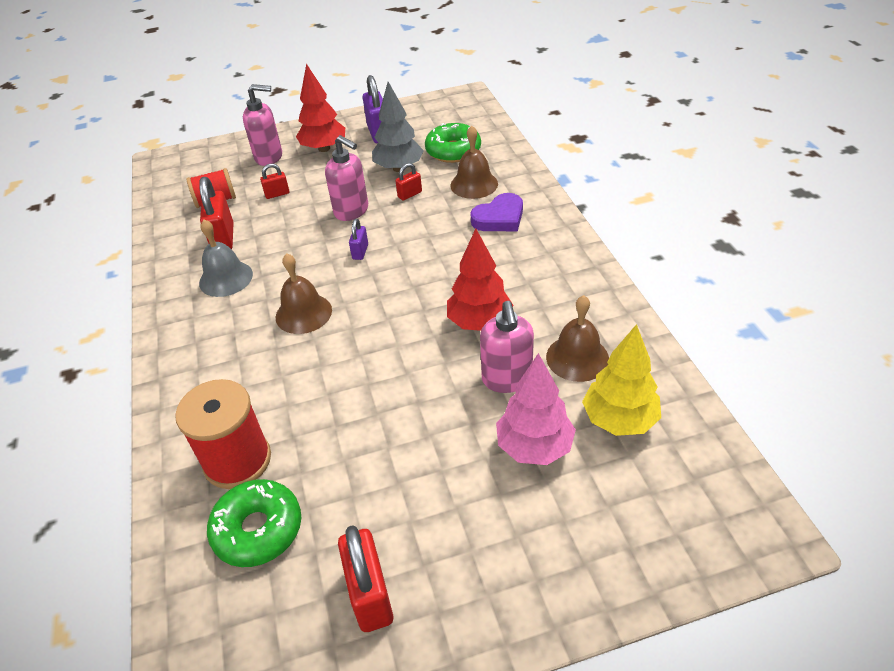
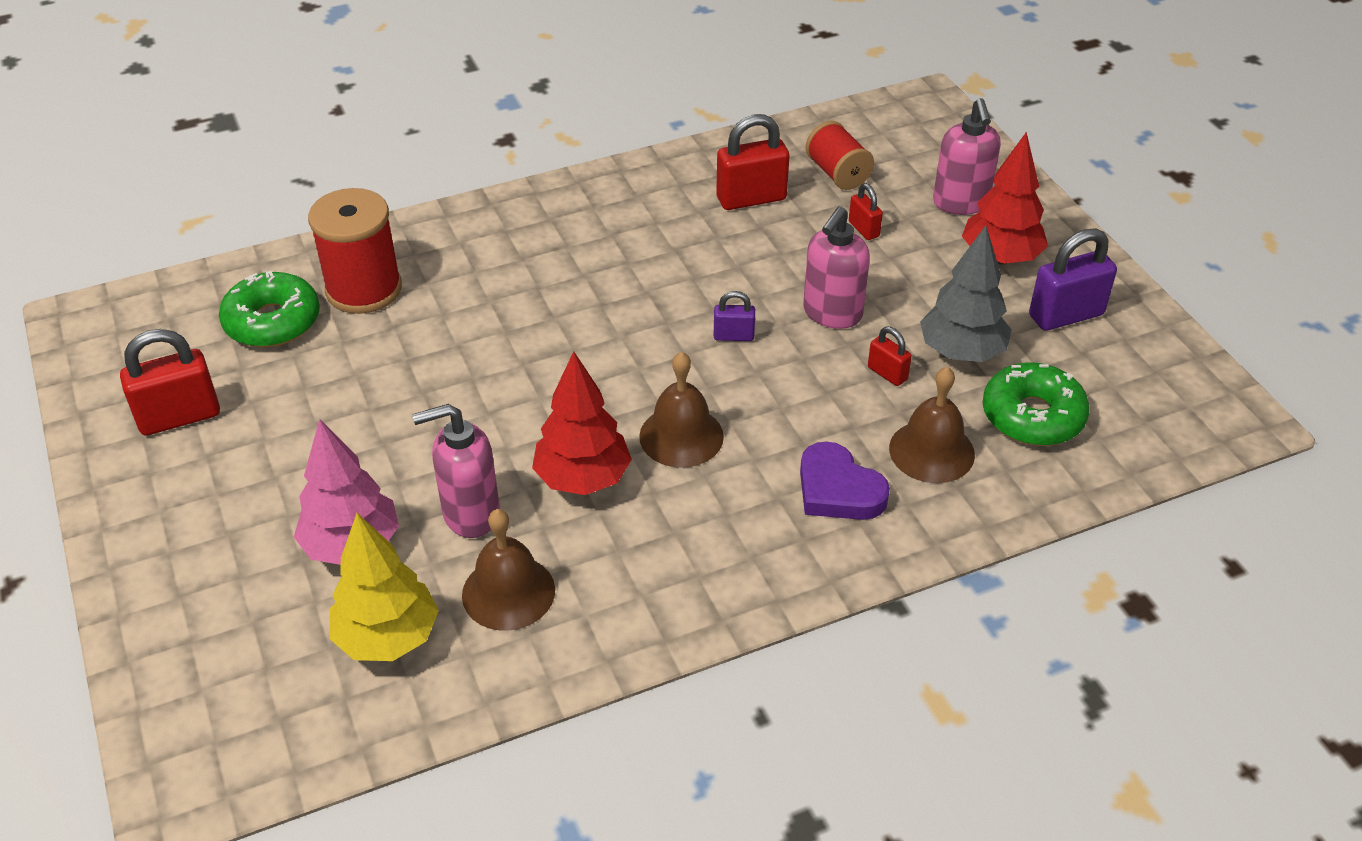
camera: 80 degrees right, 0 degrees up
(226, 278) = (667, 218): grey bell -> none
(303, 313) = (600, 300): brown bell -> brown bell (681, 436)

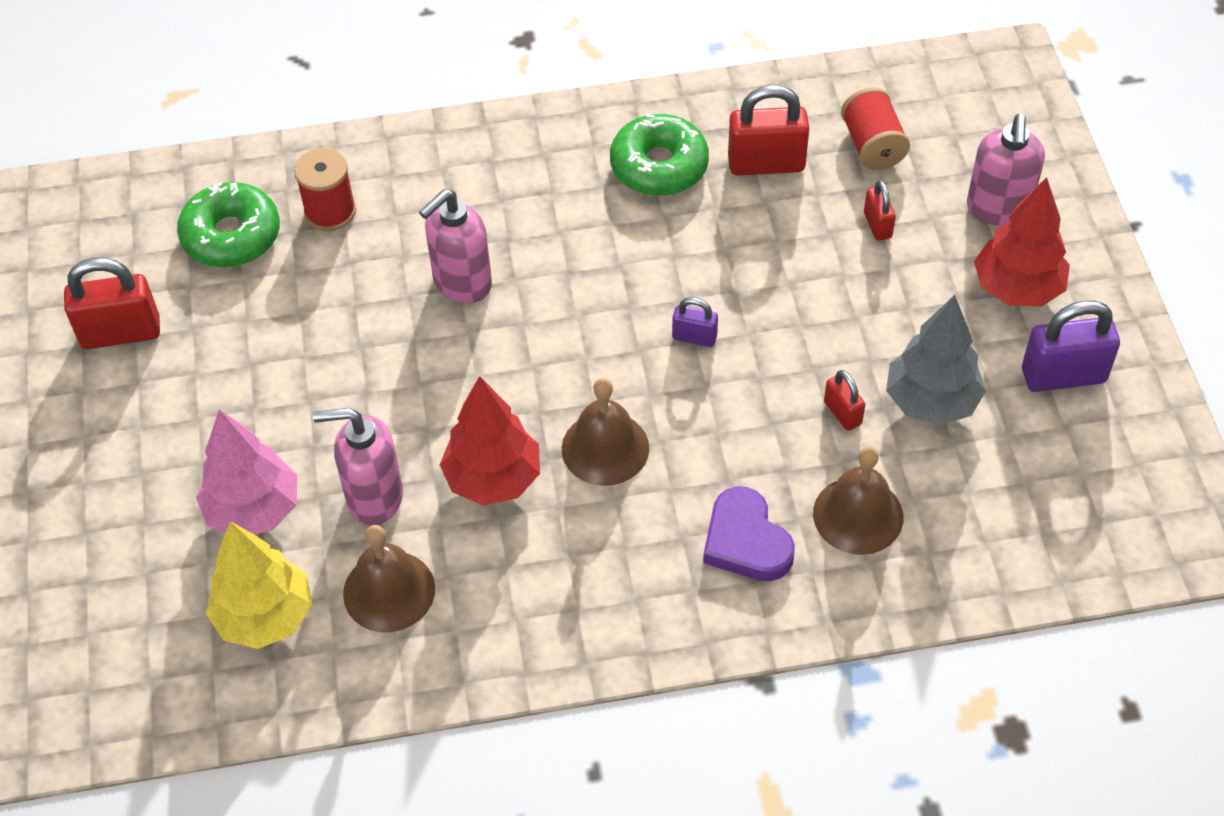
camera: 15 degrees right, 10 degrees up
(364, 289) = (330, 212): red spool -> red spool, size x0.65
(832, 313) = (807, 328): pink soap dispenser -> pink soap dispenser (462, 283)
(1032, 416) = (980, 494): green donut -> green donut (659, 166)

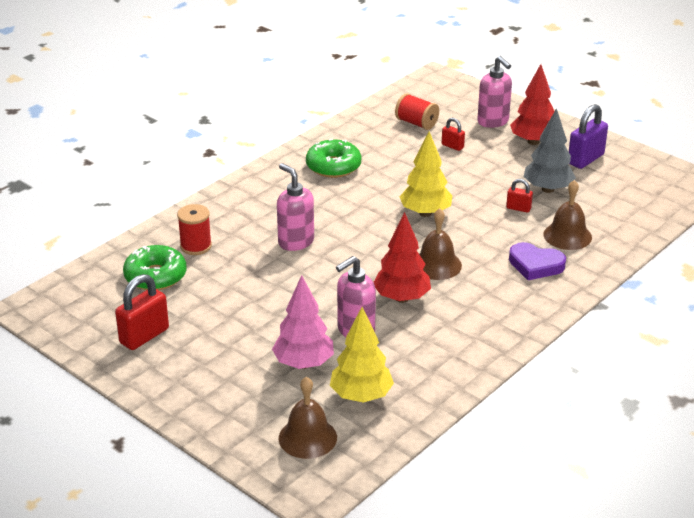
camera: 40 degrees left, 20 degrees down
(389, 591) = (407, 357): brown bell -> brown bell (307, 437)
(462, 283) = (295, 242): pink soap dispenser -> pink soap dispenser turned 135 degrees clockwise
(694, 337) = (425, 213): purple padlock -> yellow tree
(766, 164) = (379, 147): red padlock -> none

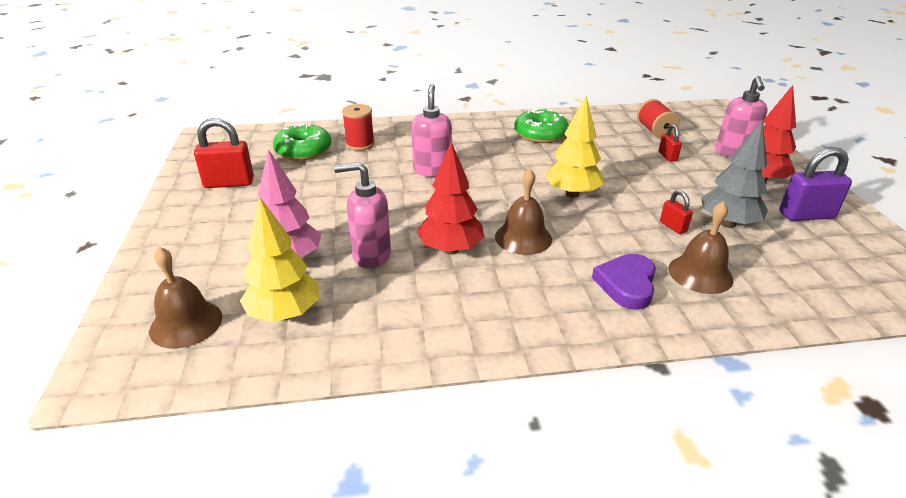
camera: 40 degrees right, 0 degrees up
(535, 265) = (626, 284): purple heart -> purple heart turned 45 degrees clockwise

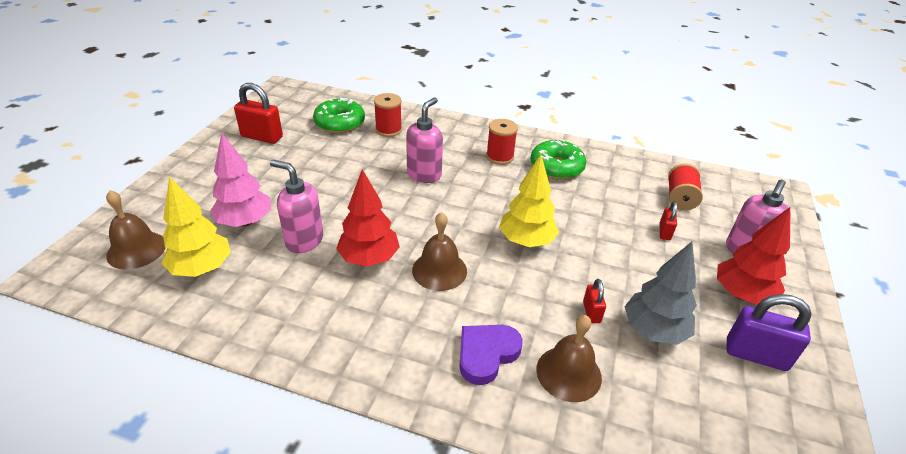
camera: 25 degrees right, 5 degrees up
(485, 139) = (500, 157): none -> red spool

